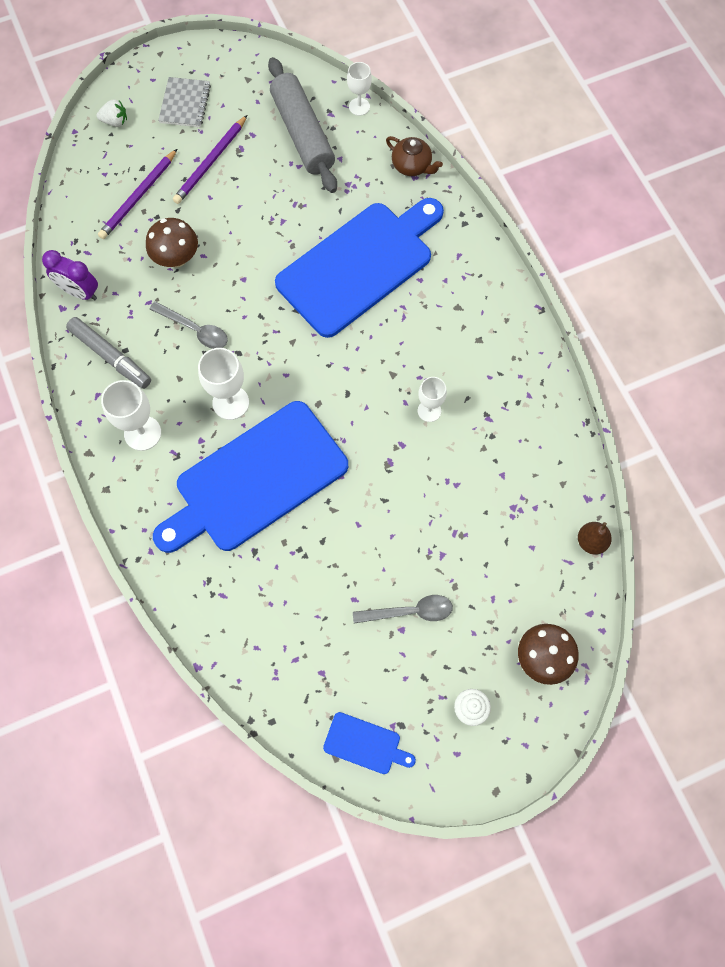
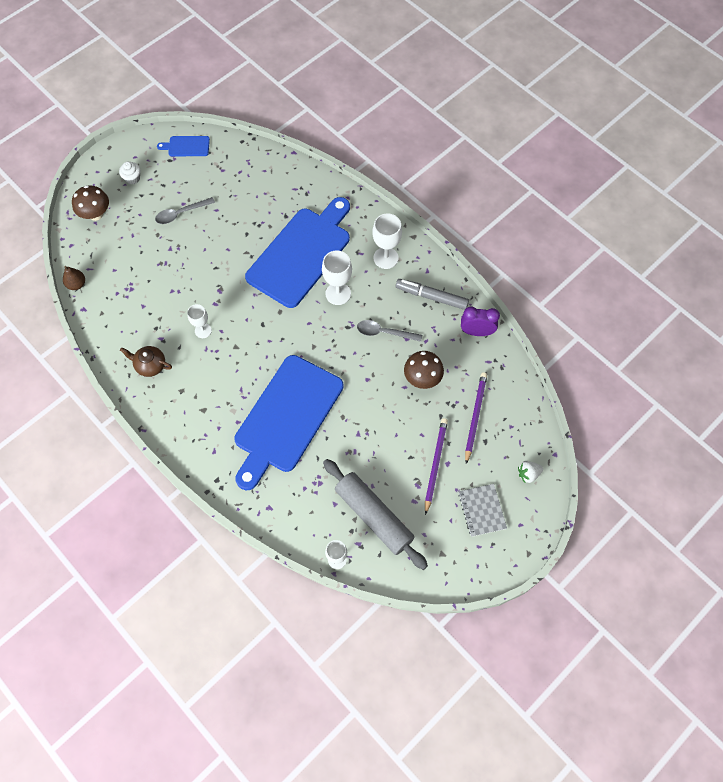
camera: 160 degrees right, 5 degrees down
(412, 166) = (274, 517): brown teapot -> brown teapot (150, 365)

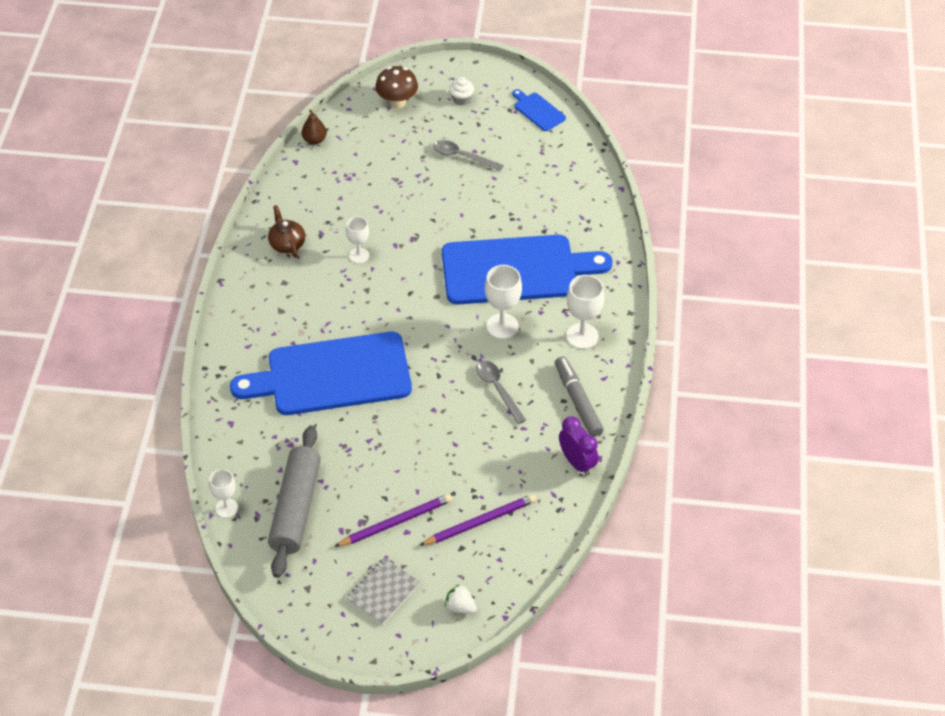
camera: 50 degrees right, 15 degrees down
(422, 378) = (478, 452): brown mushroom -> none

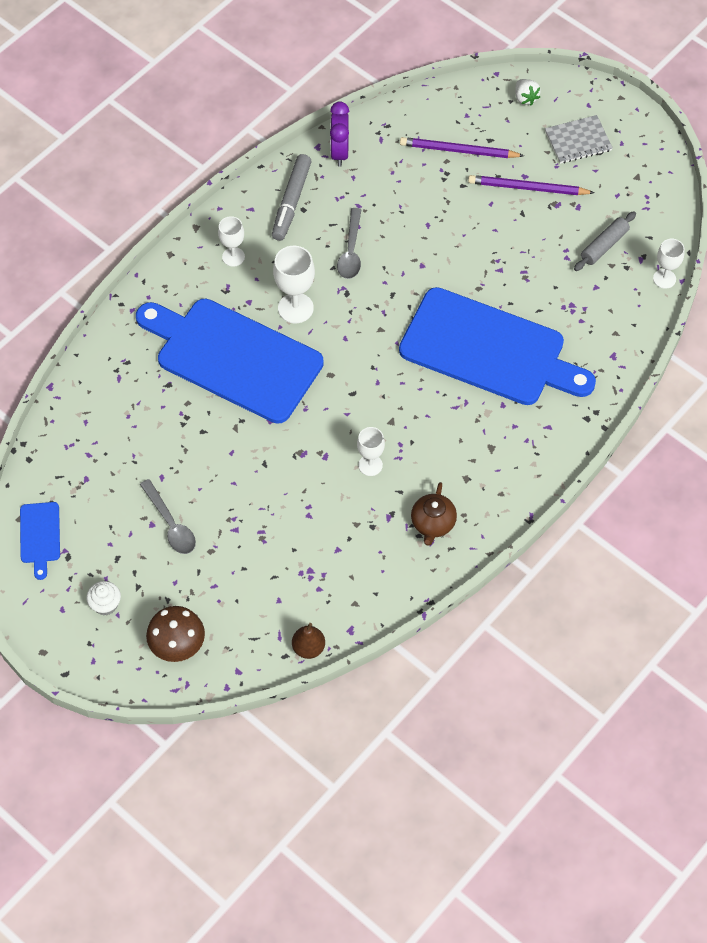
camera: 145 degrees left, 10 degrees up
(296, 508) = (604, 245): grey rolling pin -> grey rolling pin, size x0.53
(582, 336) = (233, 257): white goblet -> white goblet, size x0.65

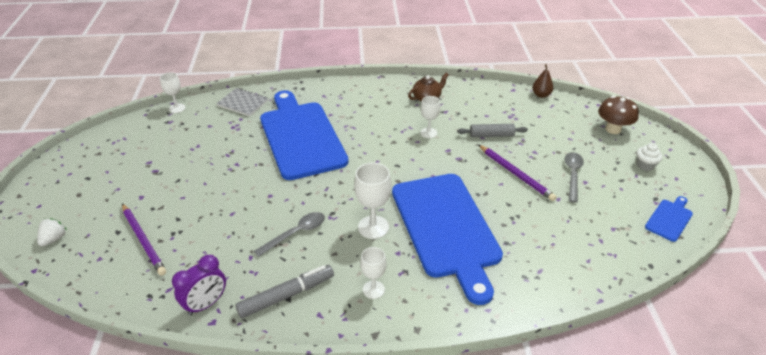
camera: 135 degrees left, 20 degrees down
(527, 188) = (151, 189): purple pencil -> purple pencil (516, 174)
(578, 141) = (83, 192): grey notebook -> grey notebook (243, 103)
(604, 245) = (173, 138): grey rolling pin -> grey rolling pin (491, 135)

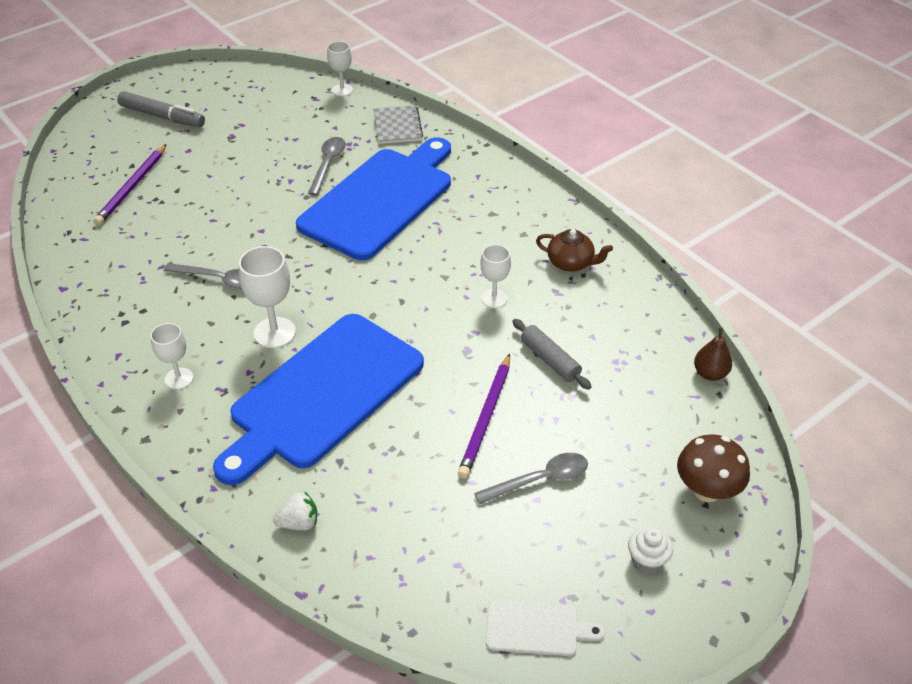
camera: 55 degrees right, 5 degrees up
(54, 239) = (96, 137): white strawberry -> white strawberry (299, 523)
(206, 304) = (81, 272): purple clock -> none
(242, 143) = (328, 164): none -> grey spoon
(286, 295) = (127, 319): grey marker -> grey marker (162, 116)
(669, 219) = (536, 628): blue cutting board -> white cutting board

